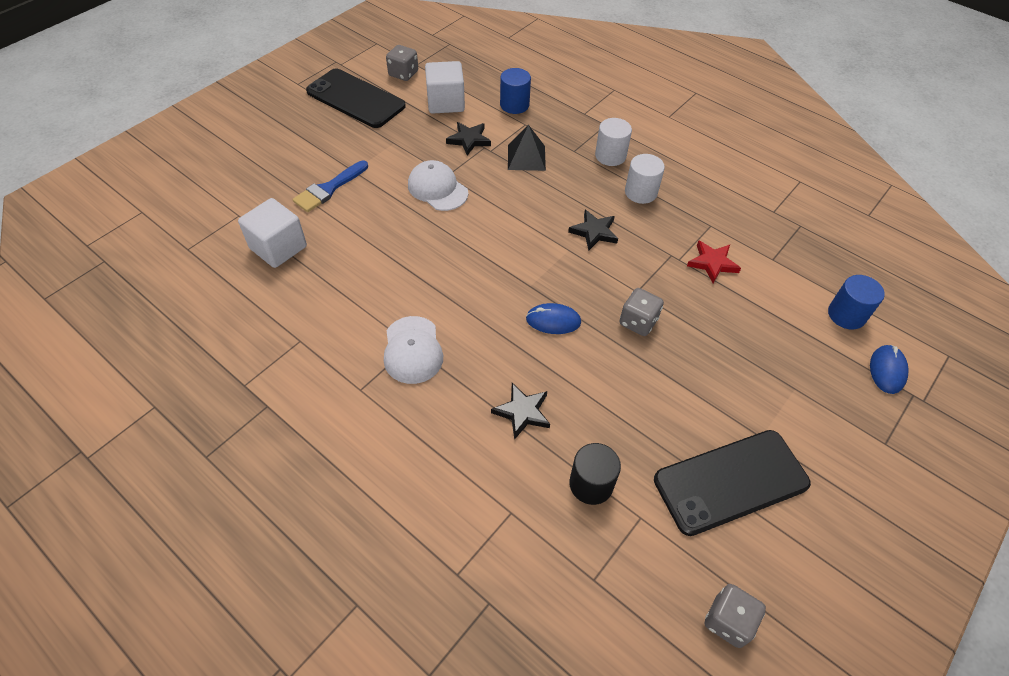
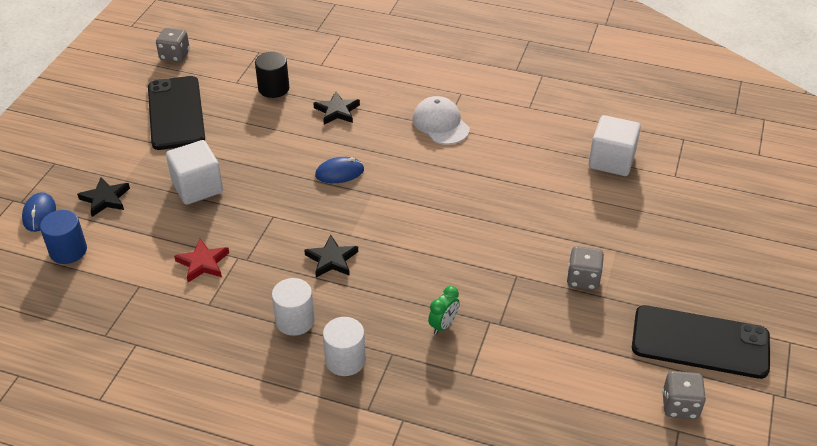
camera: 160 degrees right, 10 degrees down
(329, 189) = (620, 223): blue brush -> none
(437, 189) = (515, 257): white cap -> none
(445, 103) = (589, 375): white cube -> white cube (197, 187)
(469, 140) = (523, 327): black star -> black star (105, 199)
(514, 105) = (501, 402): blue cylinder -> none
(526, 157) = (443, 325): black pyramid -> green clock
(638, 322) = (265, 191): grey dice -> grey dice (583, 279)
(730, 481) = (176, 113): black phone -> black phone turned 60 degrees counterclockwise

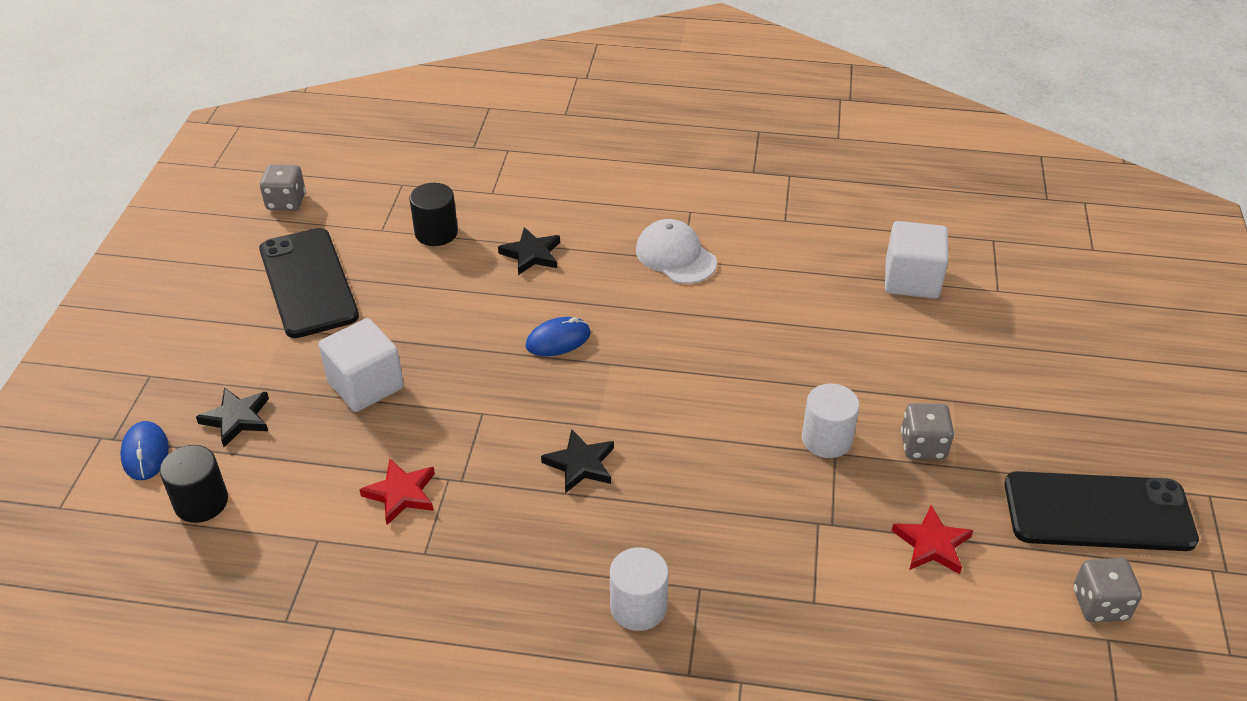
camera: 10 degrees left, 0 degrees up
(68, 251) = (201, 502): blue cylinder -> black cylinder
(295, 321) = (553, 560): white cylinder -> white cylinder (826, 439)
(443, 325) = (758, 537): green clock -> none
(568, 347) = (931, 544): none -> red star

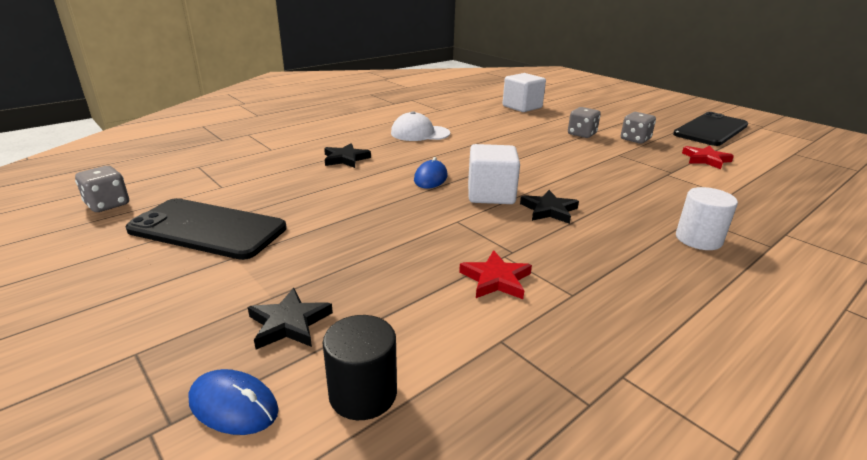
camera: 50 degrees left, 15 degrees down
(365, 385) = (358, 249): white cube -> white cube (491, 194)
(436, 233) = (266, 173): black cylinder -> none
(826, 439) = (607, 153): white cylinder -> none
(1100, 604) = (770, 147): grey dice -> grey dice (581, 134)

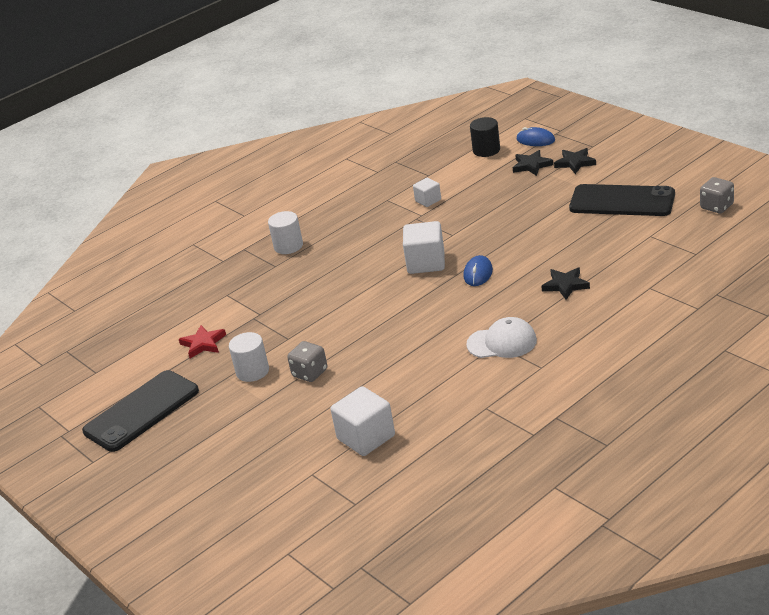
camera: 175 degrees left, 5 degrees up
(496, 279) = (428, 200): red star -> white cube
(549, 210) = (383, 254): black star -> black star (575, 163)
(635, 139) = (252, 371): grey dice -> white cylinder

